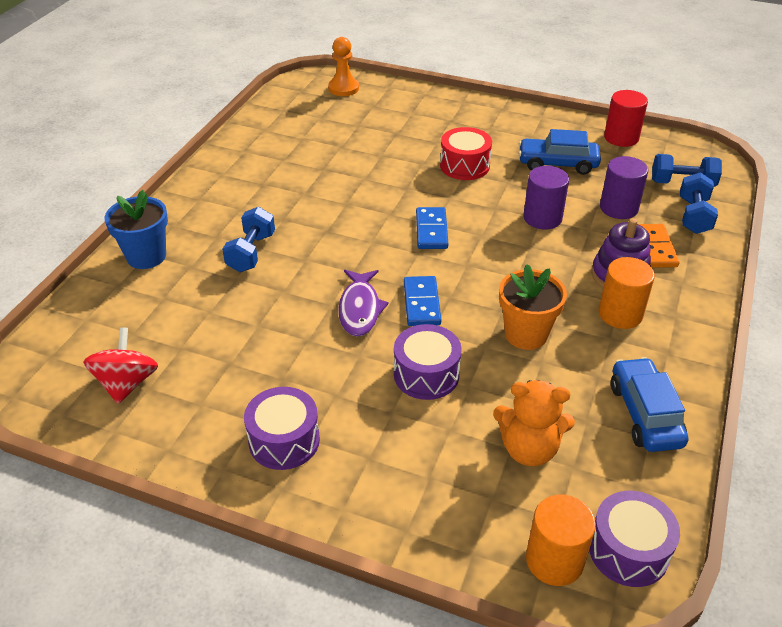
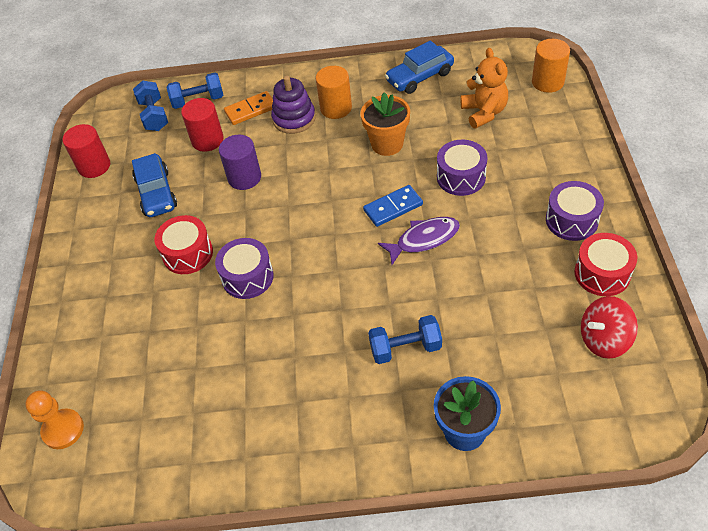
camera: 110 degrees left, 10 degrees up
(194, 426) = (602, 273): none -> red drum
(431, 230) = (300, 237): blue domino -> none
(618, 208) = (207, 140): purple cylinder -> red cylinder
(628, 550) = (518, 60): purple drum -> purple drum (247, 277)

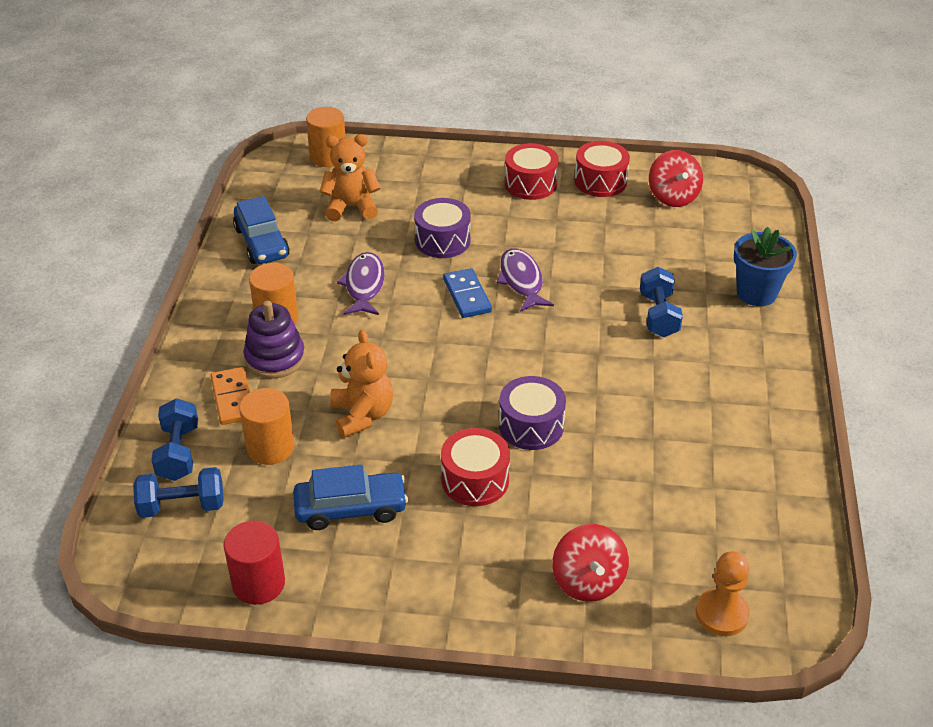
camera: 85 degrees left, 10 degrees down
(95, 338) = (588, 581): none -> red spinning top
(207, 140) = (270, 447): red cylinder -> orange cylinder
(244, 177) = (362, 415): purple cylinder -> orange teddy bear
(387, 144) = (364, 285): orange flower pot -> purple fish
(571, 220) = (530, 184): purple drum -> red drum

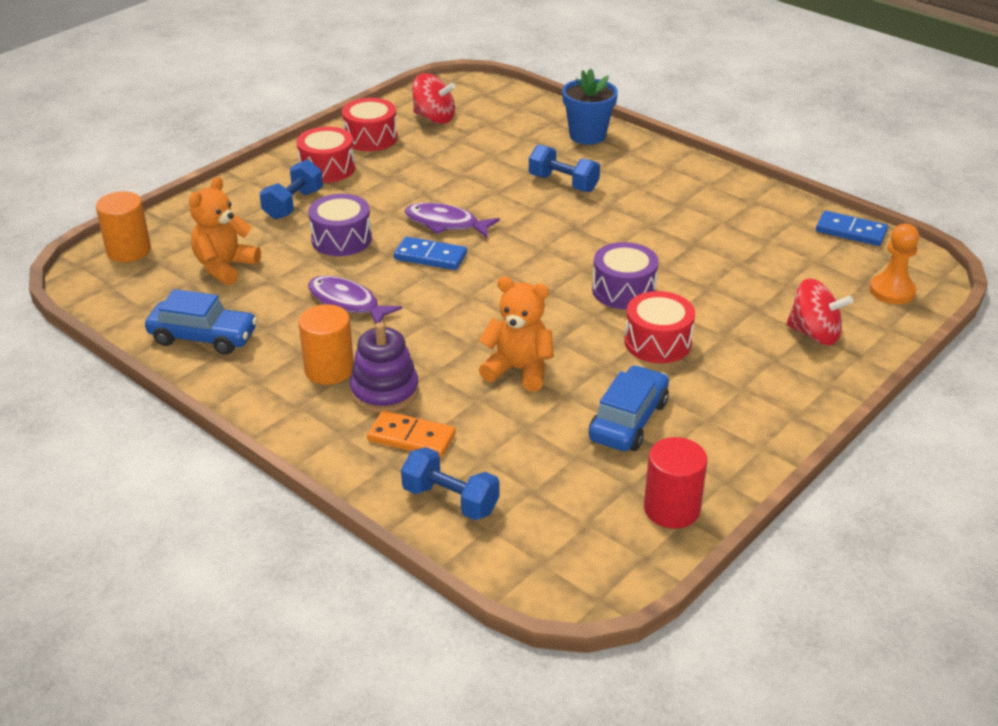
camera: 55 degrees left, 5 degrees down
(182, 506) = (527, 523): blue dumbbell -> blue dumbbell (293, 204)
(270, 447) = (504, 439): orange cylinder -> none
(799, 542) = (851, 231): none -> blue domino

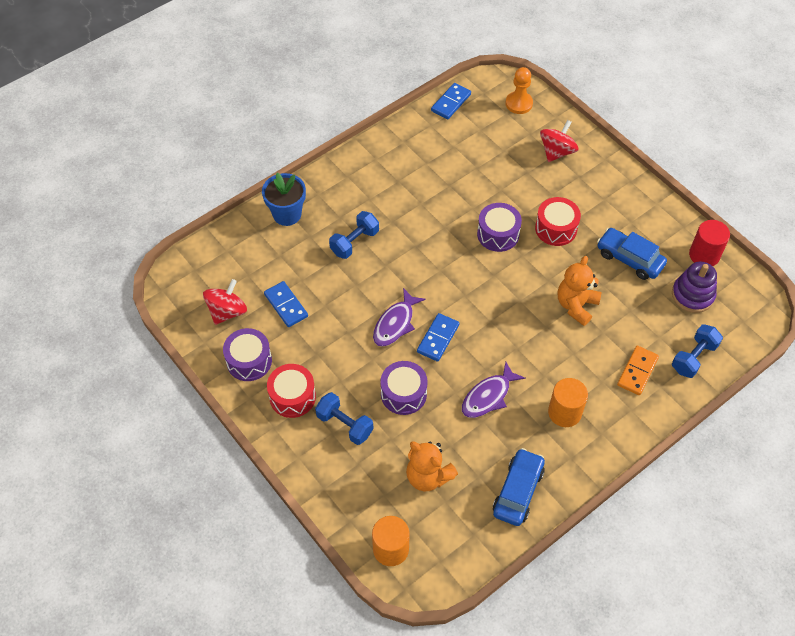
camera: 80 degrees left, 20 degrees up
(370, 138) = (249, 361): red drum -> purple drum
(384, 391) = (591, 382): purple stacking toy -> purple stacking toy (692, 295)
(452, 150) = (286, 305): none -> blue domino

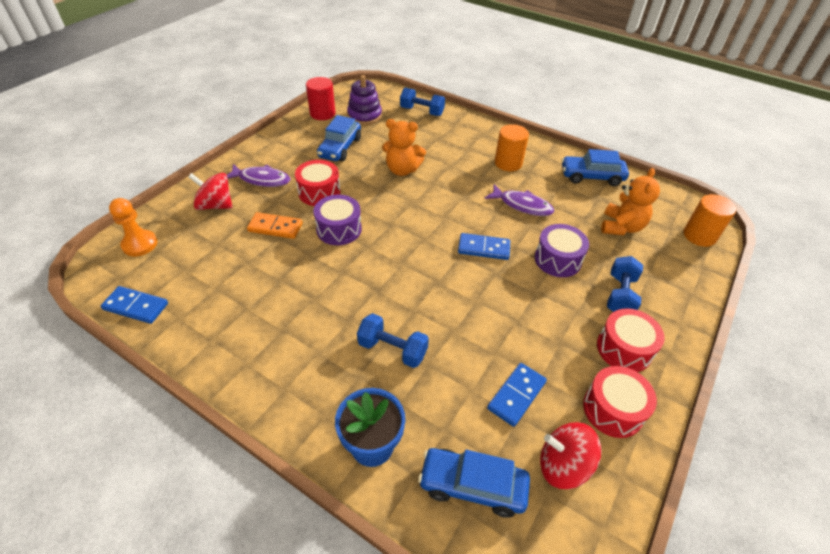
camera: 110 degrees left, 10 degrees down
(238, 258) = (472, 486): none -> blue car
(249, 361) = (613, 409): purple drum -> red drum
(395, 323) = (484, 284): purple fish -> purple fish (261, 179)
(637, 371) = (449, 134): orange domino -> orange domino (275, 227)

